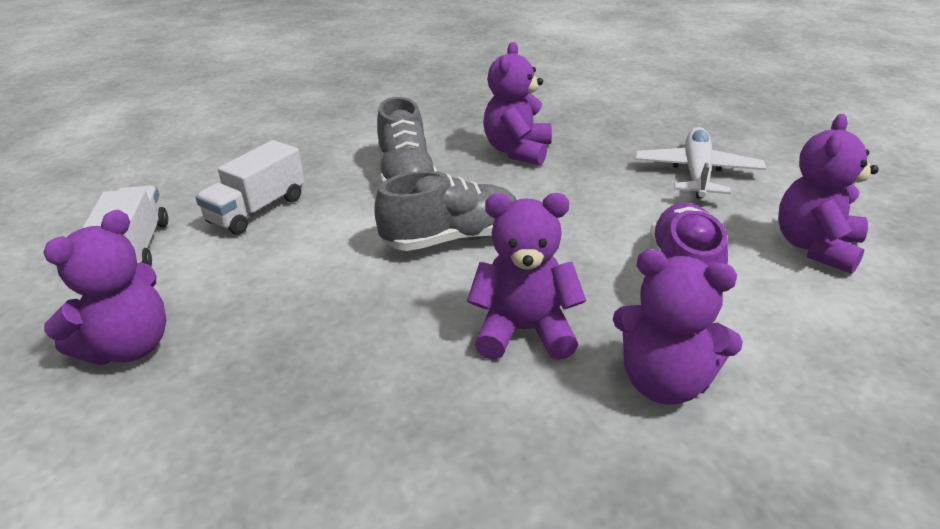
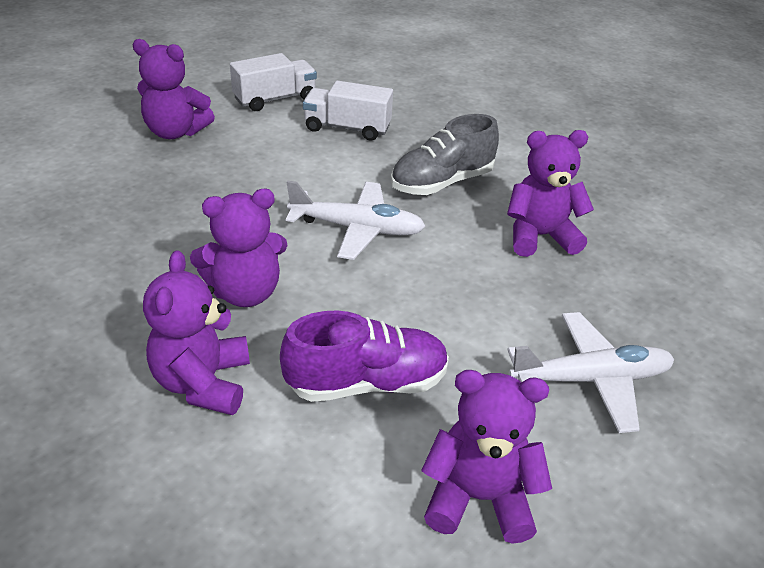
camera: 65 degrees right, 5 degrees up
(452, 239) = (357, 229): grey shoe -> white plane
(524, 331) = (245, 292): purple teddy bear -> purple teddy bear turned 90 degrees clockwise

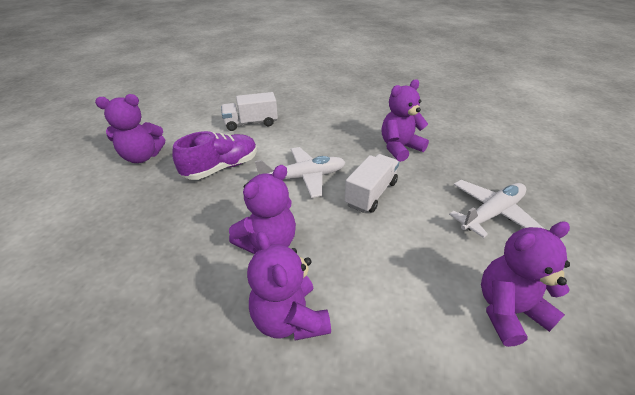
camera: 25 degrees left, 0 degrees up
(275, 99) = (194, 119): white truck -> white truck (371, 193)
(367, 383) = (388, 269): purple shoe -> purple shoe (221, 168)
(442, 183) = (327, 137): grey shoe -> none

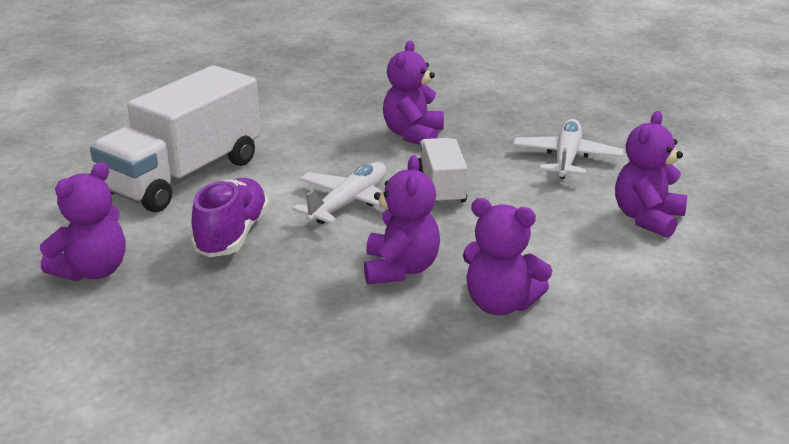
camera: 40 degrees left, 10 degrees down
(251, 123) = (184, 176): white truck -> white truck, size x1.90

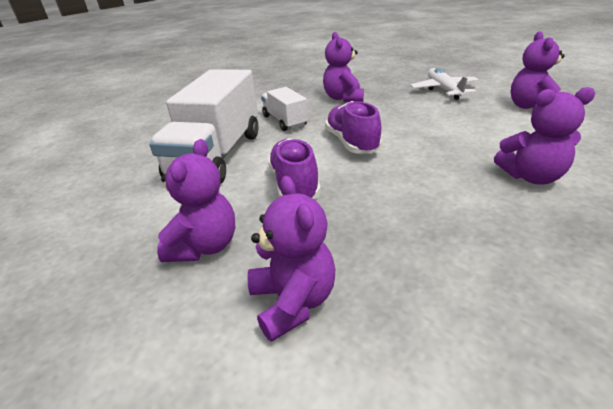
camera: 20 degrees left, 5 degrees up
(349, 203) = (352, 143): white plane -> purple shoe
(400, 269) = (438, 173): purple teddy bear -> purple teddy bear (293, 301)
(441, 188) = (397, 120): white truck -> white truck (284, 121)

